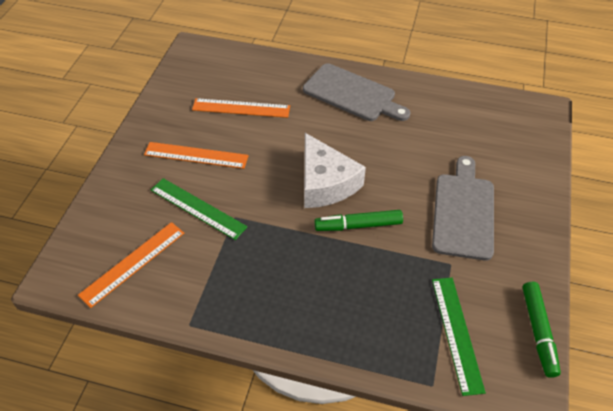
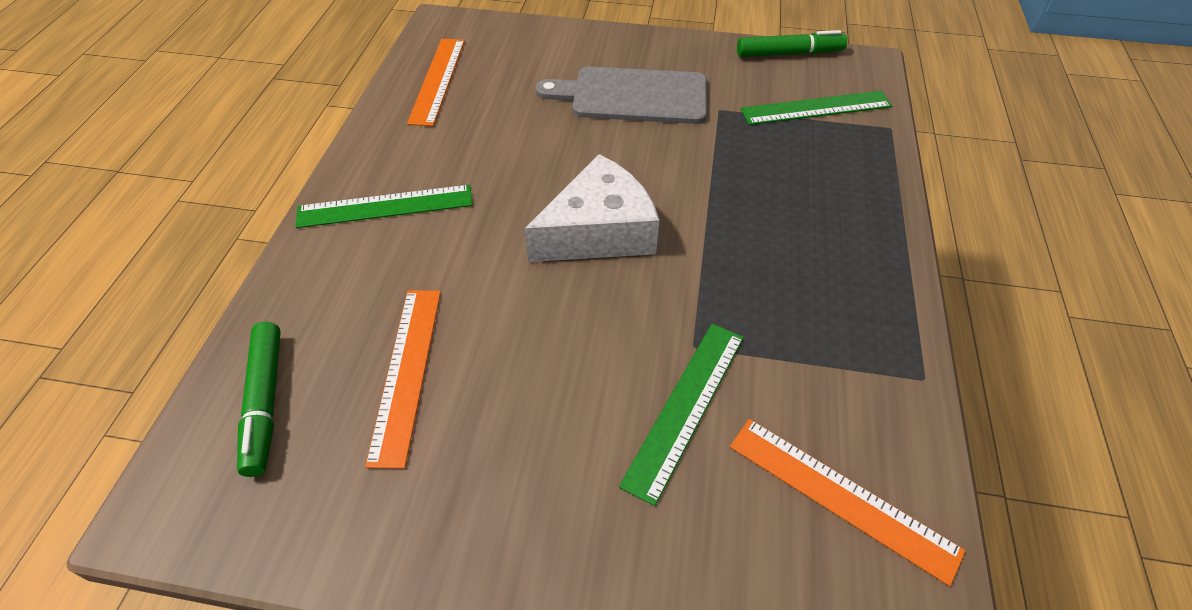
camera: 95 degrees left, 0 degrees up
(196, 155) = (547, 434): orange ruler -> orange ruler (438, 80)
(352, 94) = (385, 206): grey cutting board -> green ruler
(358, 225) = (677, 192): green marker -> green marker (265, 402)

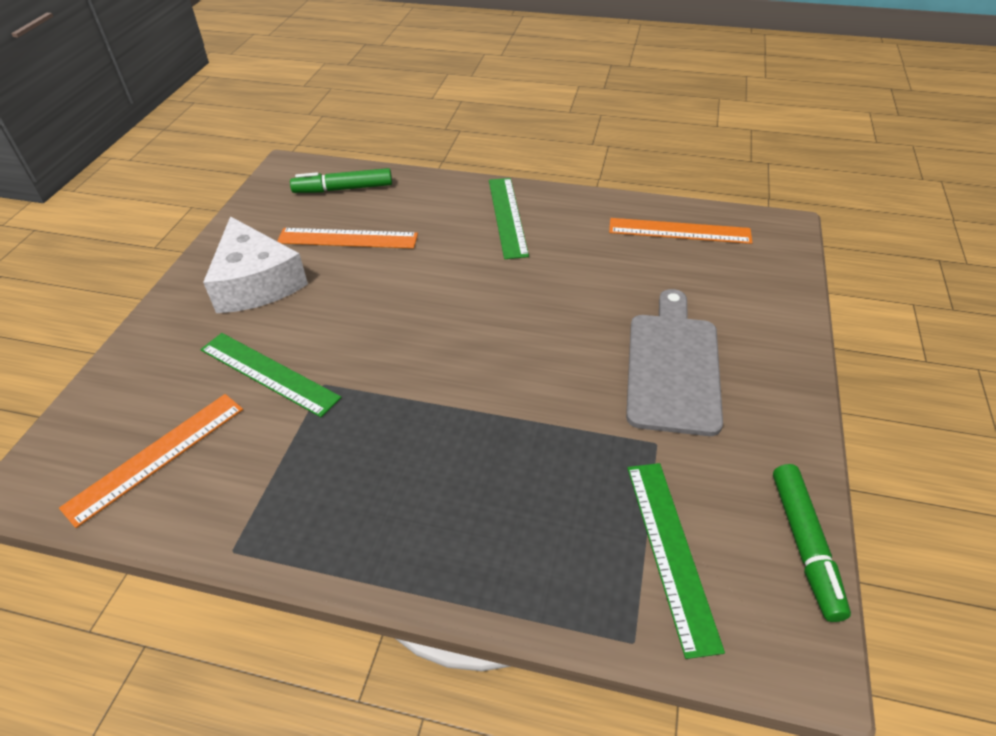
camera: 95 degrees right, 5 degrees down
(599, 231) = (464, 333): white cheese -> white cheese (256, 283)

